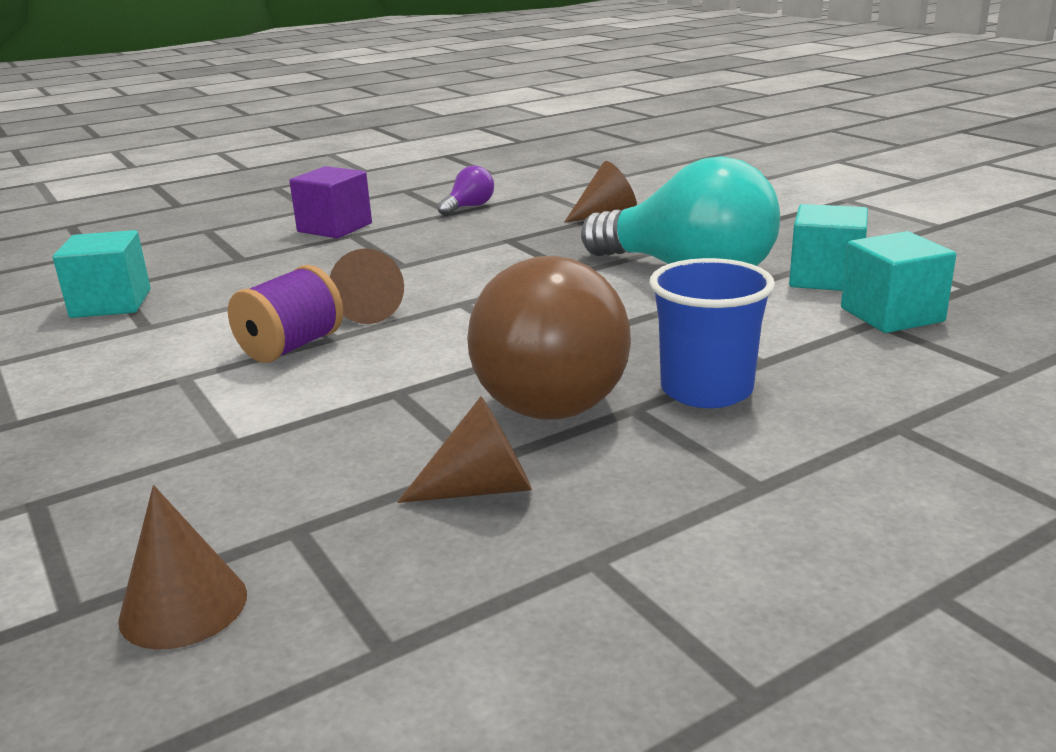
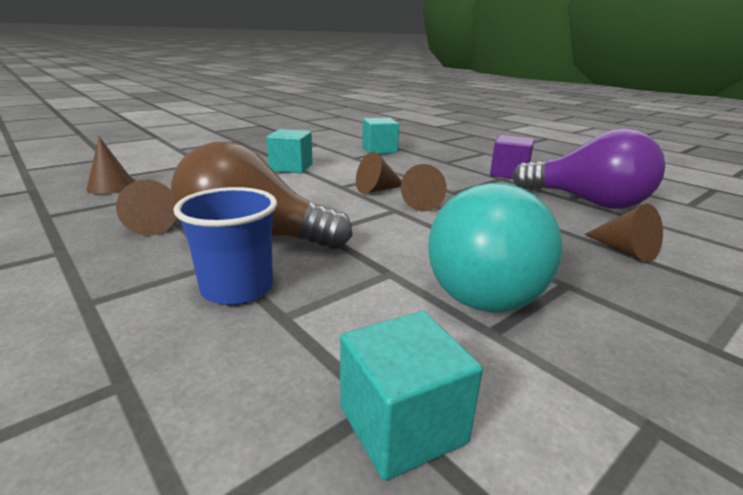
camera: 80 degrees right, 0 degrees up
(292, 347) = (329, 180): purple spool -> none
(441, 287) = (419, 203): none -> brown cone
(469, 207) = (587, 202): purple light bulb -> purple light bulb, size x2.40
(825, 278) = (514, 378): turquoise cube -> turquoise cube (291, 167)

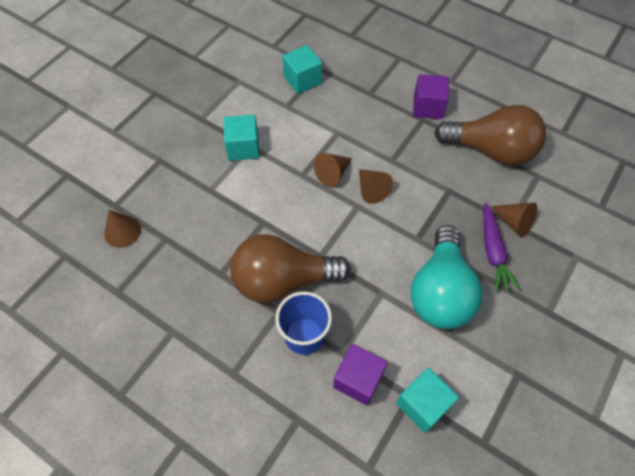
camera: 15 degrees left, 35 degrees up
(153, 225) = (204, 281): brown cone -> none
(286, 355) = (358, 379): none -> purple cube
(587, 202) = (491, 150): purple light bulb -> brown light bulb
(589, 268) = (493, 252): none -> purple carrot

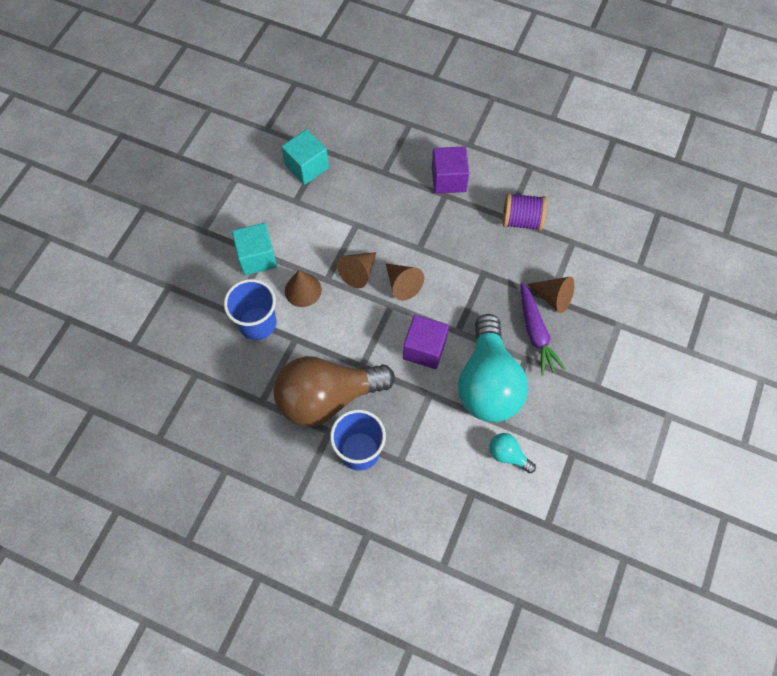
camera: 10 degrees left, 5 degrees up
(122, 231) = (147, 373): brown cone -> brown cone (303, 290)
(231, 203) = (257, 323): none -> blue cup
(358, 379) = (420, 485): purple cube -> purple cube (424, 349)
(422, 404) = (485, 498): turquoise cube -> none
(451, 365) = (508, 455): none -> turquoise light bulb
(491, 150) = (521, 220): brown light bulb -> purple spool

